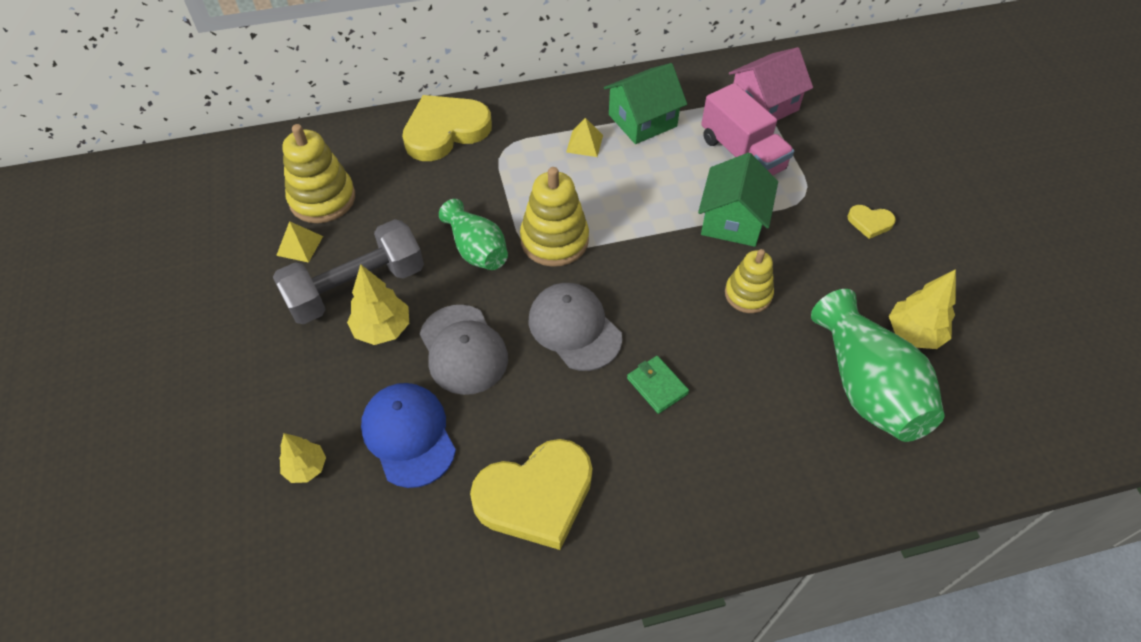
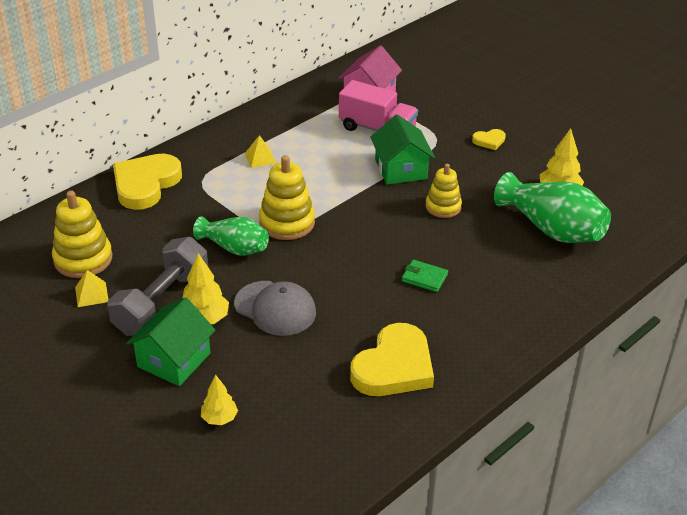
camera: 30 degrees left, 15 degrees down
(409, 435) = (278, 370): blue cap -> none
(574, 328) = (343, 267): grey cap -> none
(642, 120) = (291, 131): green house -> green house (174, 360)

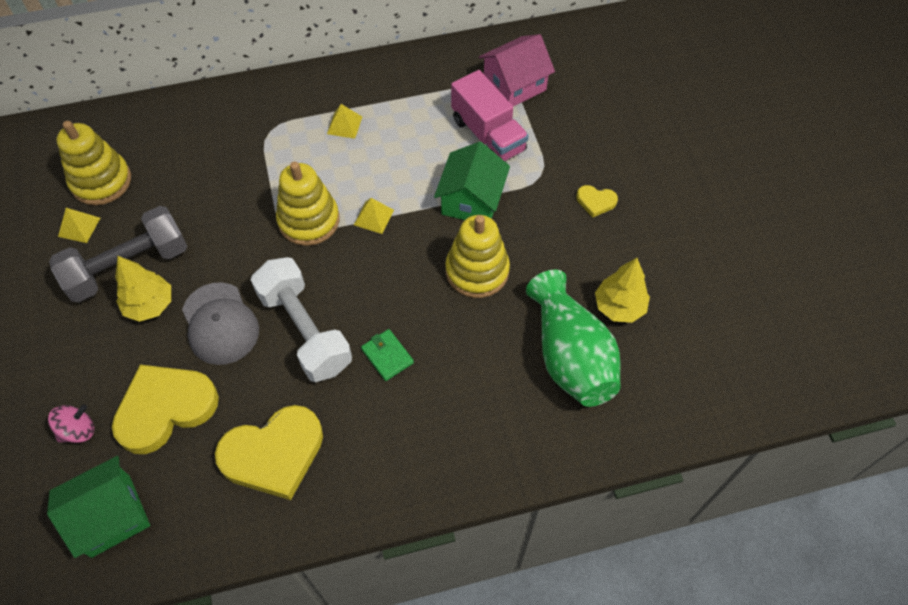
camera: 30 degrees right, 20 degrees up
(145, 184) = (217, 113): yellow heart -> yellow heart (165, 408)
(174, 360) = (90, 340): green house -> green house (111, 516)
(219, 418) = (78, 430): yellow tree -> pink spinning top
(234, 248) = (238, 230): green vase -> none
(336, 203) = (374, 217): none -> yellow pyramid
(347, 287) = (305, 330): none -> white dumbbell
(443, 207) = (477, 271): yellow stacking toy -> yellow stacking toy, size x1.51

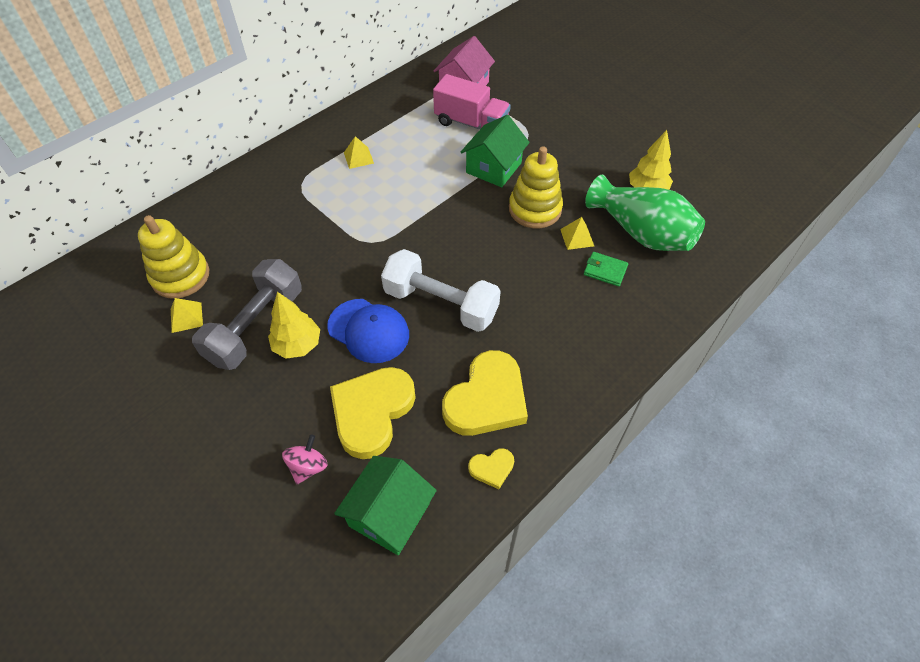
camera: 30 degrees left, 5 degrees down
(220, 323) = (368, 330): grey cap -> blue cap
(309, 220) = (382, 230): yellow stacking toy -> none
(374, 217) = (431, 207): yellow pyramid -> yellow pyramid (577, 237)
(387, 356) = (517, 292): green wallet -> green wallet (605, 270)
(471, 200) = (494, 168): green house -> green house turned 45 degrees clockwise
(596, 202) = (578, 134): yellow heart -> yellow heart (492, 468)

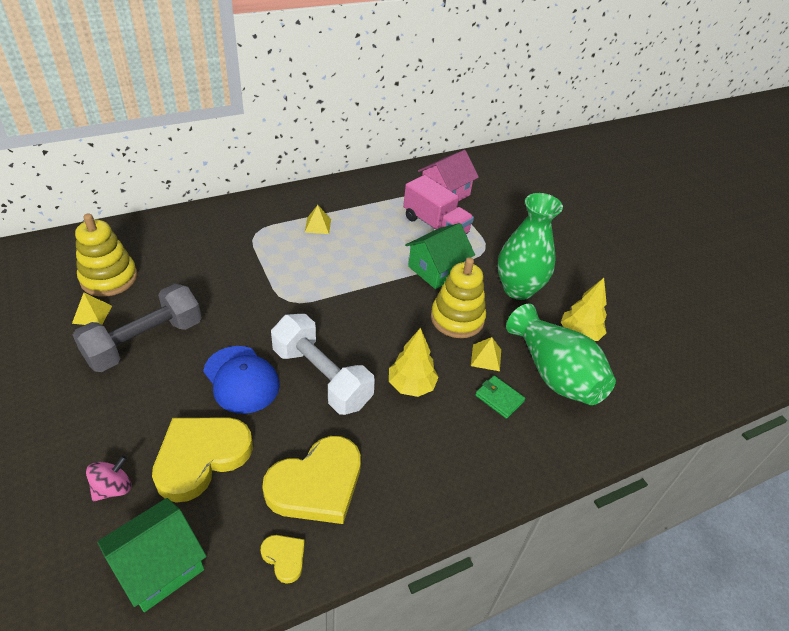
camera: 15 degrees right, 10 degrees down
(297, 345) = (171, 371): yellow tree -> yellow tree (411, 385)
(492, 468) = (284, 558): yellow heart -> yellow heart turned 135 degrees counterclockwise
(575, 164) = (518, 289): none -> green vase

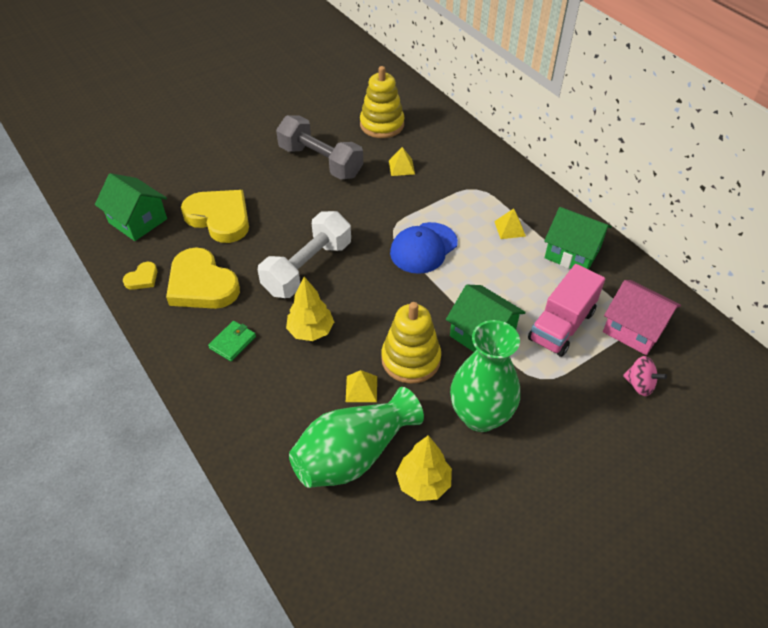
camera: 85 degrees right, 5 degrees up
(92, 314) = (341, 129): yellow pyramid -> yellow pyramid (401, 167)
(113, 488) = (192, 185): pink spinning top -> pink spinning top (639, 385)
(241, 379) = (295, 221): blue cap -> blue cap (423, 248)
(359, 200) = (572, 253): none -> green house
(499, 398) = (309, 403): green wallet -> green wallet (233, 342)

